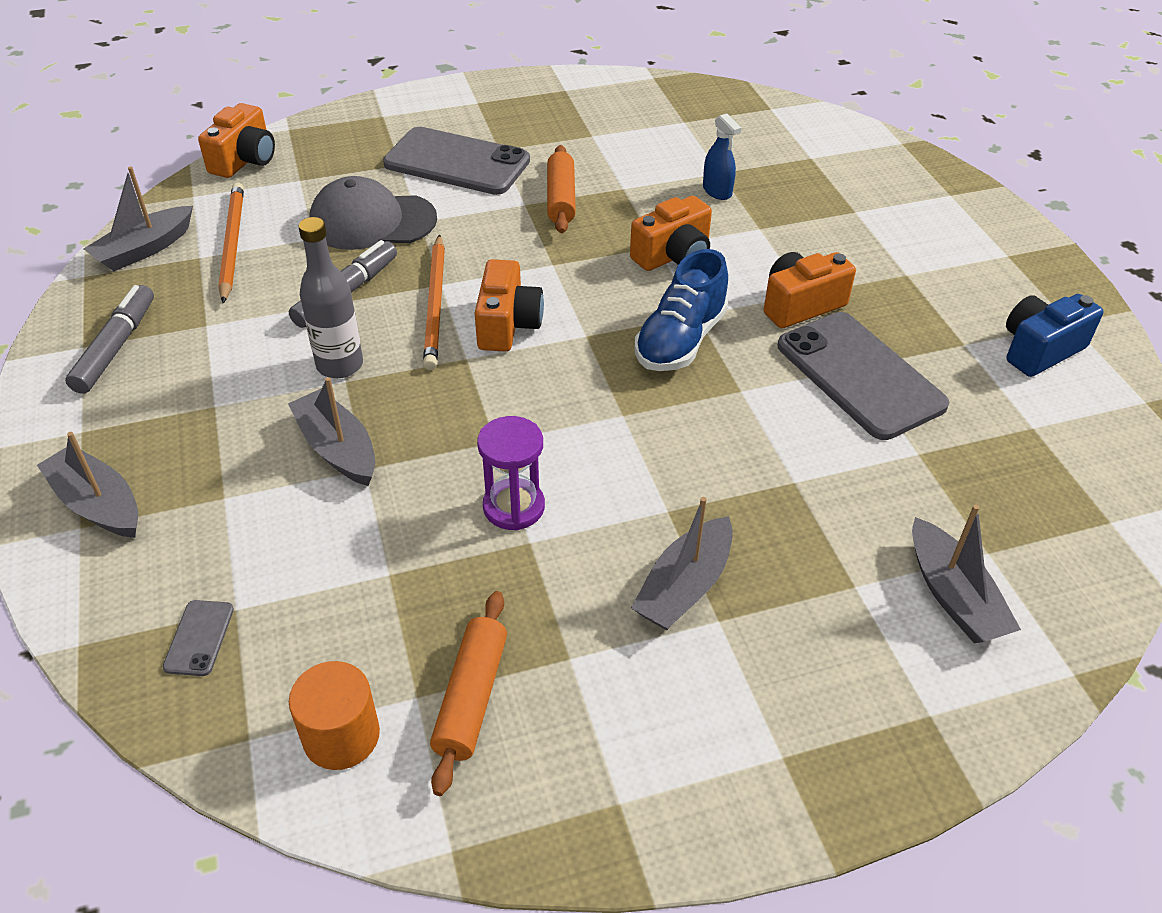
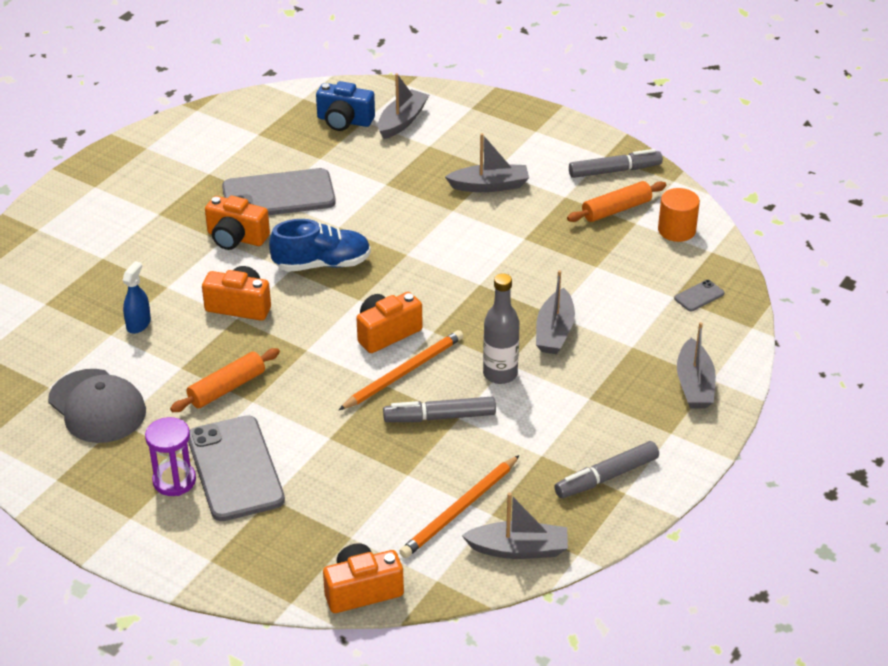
camera: 130 degrees left, 5 degrees down
(372, 221) = (356, 459): grey cap -> grey cap (97, 406)
(514, 507) = (511, 254): purple hourglass -> purple hourglass (174, 481)
(565, 781) = (614, 171): none -> grey marker
(859, 375) = (278, 195): grey phone -> grey phone turned 60 degrees clockwise
(1039, 350) = (186, 150): blue camera -> blue camera (344, 121)

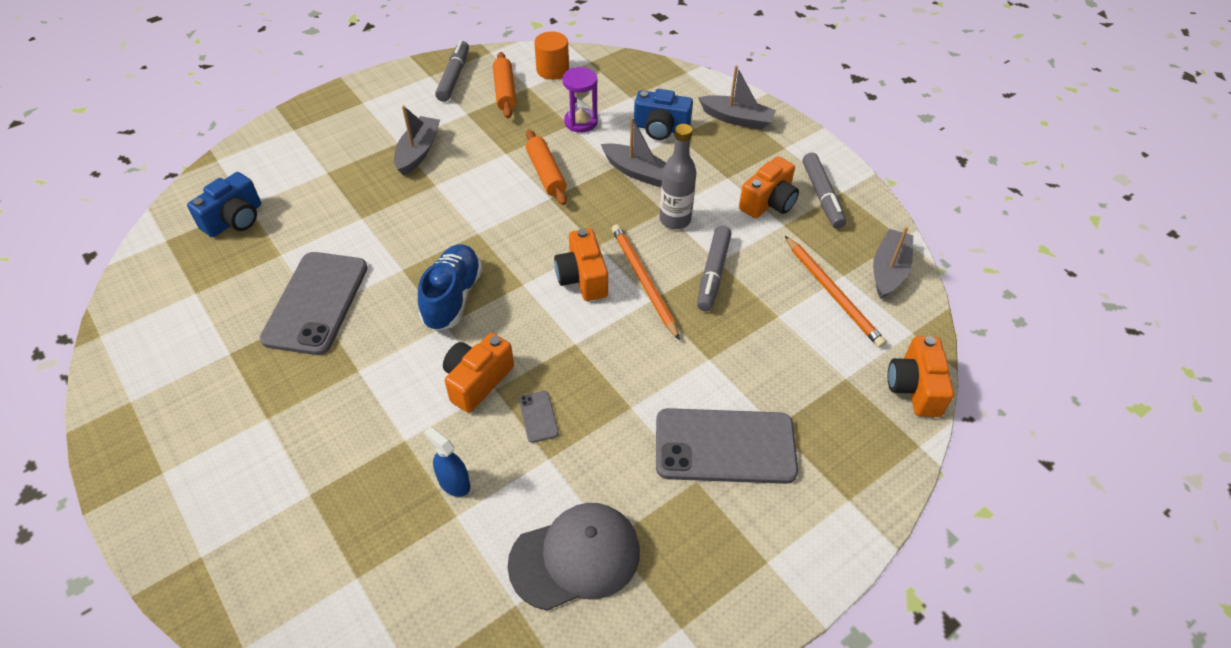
camera: 70 degrees left, 10 degrees up
(174, 481) = (724, 506): purple hourglass -> purple hourglass (581, 122)
(227, 388) = (602, 424): orange rolling pin -> orange rolling pin (546, 173)
(236, 238) = (362, 356): orange camera -> orange camera (768, 202)
(402, 121) = (273, 179): grey boat -> none
(636, 331) = (661, 128): none -> blue camera
(699, 296) = (637, 84): grey phone -> grey phone (538, 416)

